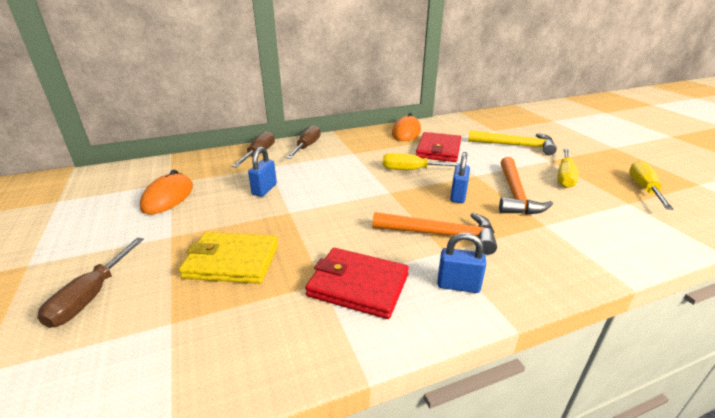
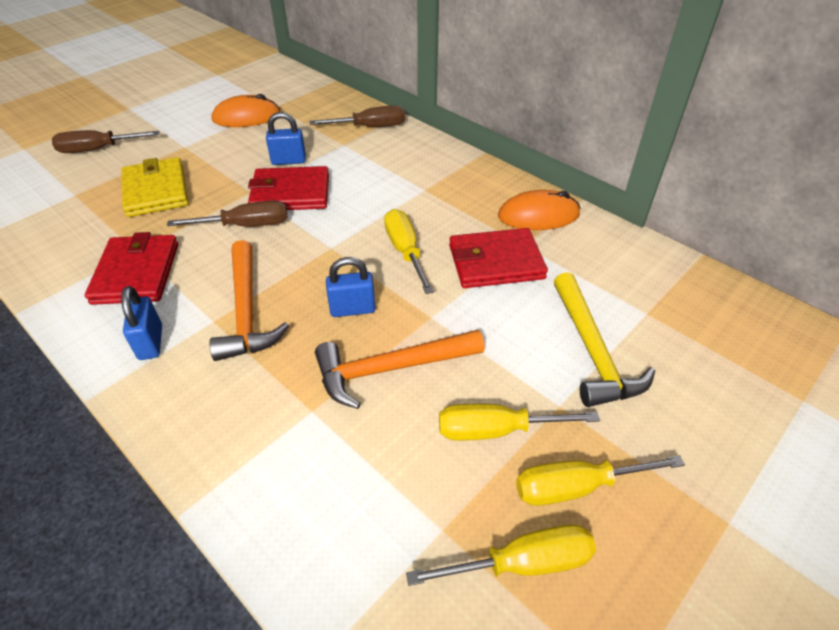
camera: 65 degrees right, 15 degrees up
(307, 147) = (415, 150): brown screwdriver -> brown screwdriver (245, 225)
(310, 196) = (290, 193): none -> red wallet
(599, 168) = (577, 486): none -> yellow screwdriver

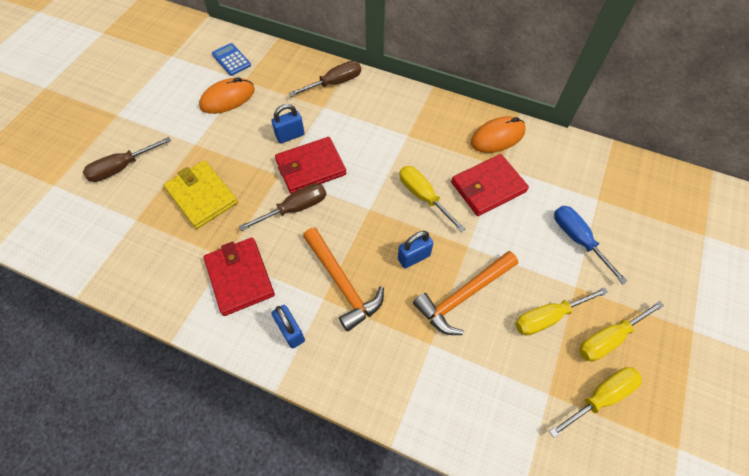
camera: 20 degrees left, 15 degrees up
(274, 88) = (231, 60): none -> blue calculator
(592, 351) = (578, 240): yellow hammer -> blue screwdriver

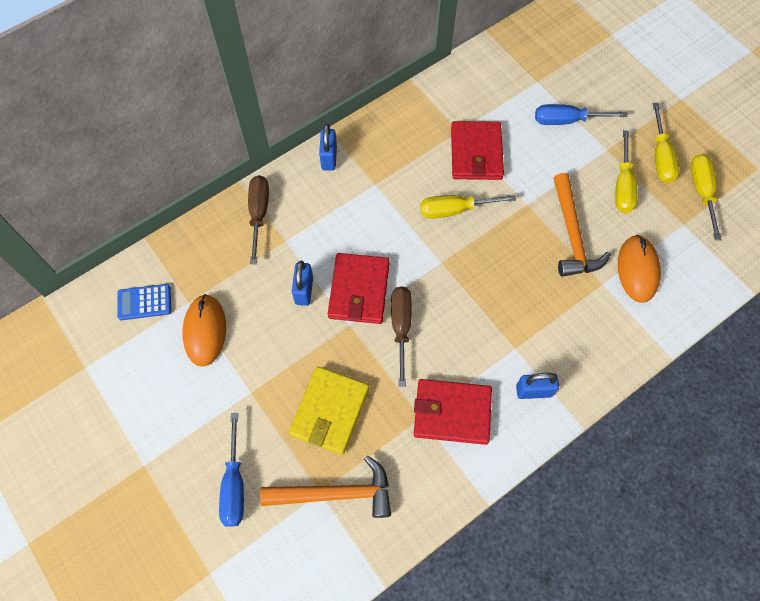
camera: 60 degrees left, 5 degrees up
(122, 167) = (234, 484): brown screwdriver -> blue screwdriver
(202, 196) = (330, 411): yellow wallet -> yellow wallet turned 60 degrees counterclockwise
(342, 283) = (508, 325): orange hammer -> orange hammer (336, 493)
(414, 257) = (514, 252): blue padlock -> blue padlock (329, 158)
(497, 137) = (426, 113): orange mouse -> orange mouse (637, 270)

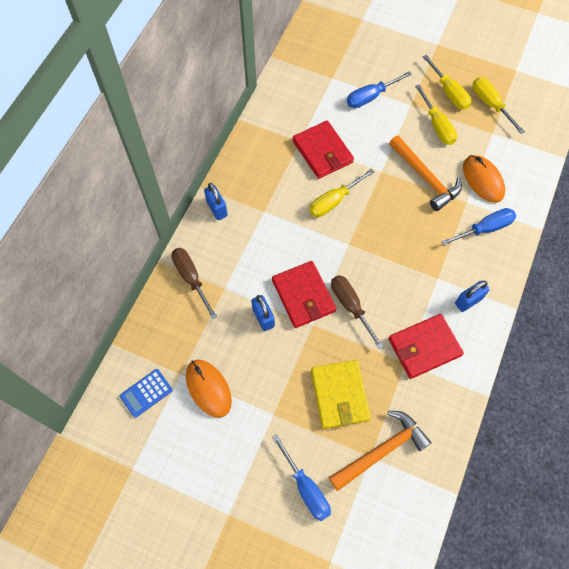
camera: 30 degrees left, 0 degrees up
(604, 323) = (484, 229): none -> blue screwdriver

